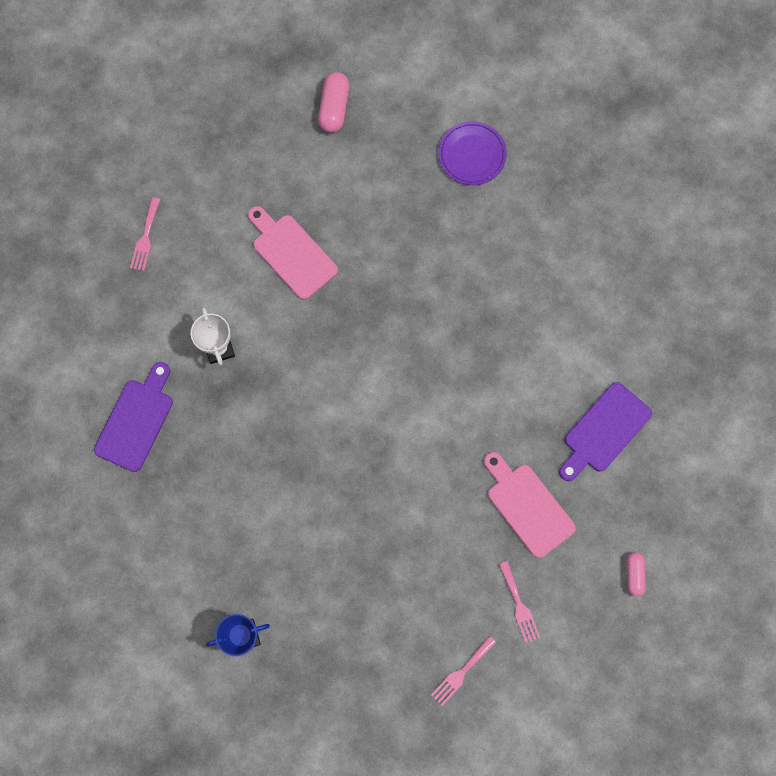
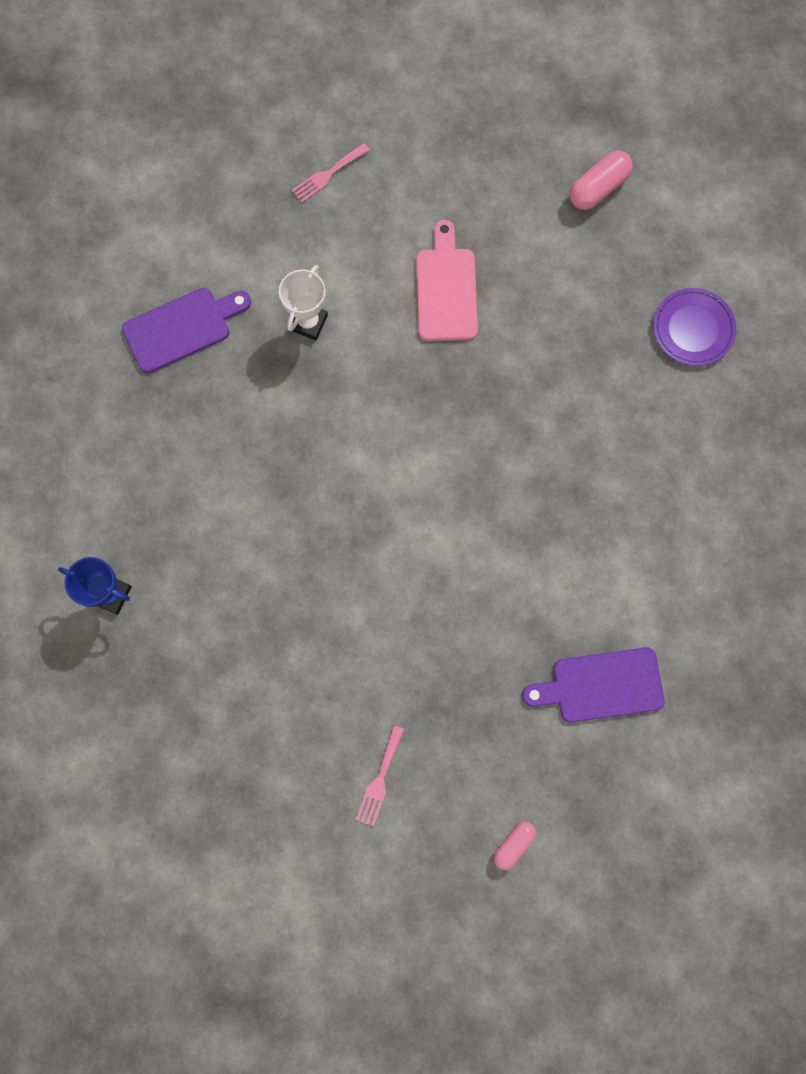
camera: 40 degrees right, 0 degrees up
(461, 673) = (273, 795): pink fork -> none
(527, 506) = (466, 695): pink cutting board -> none

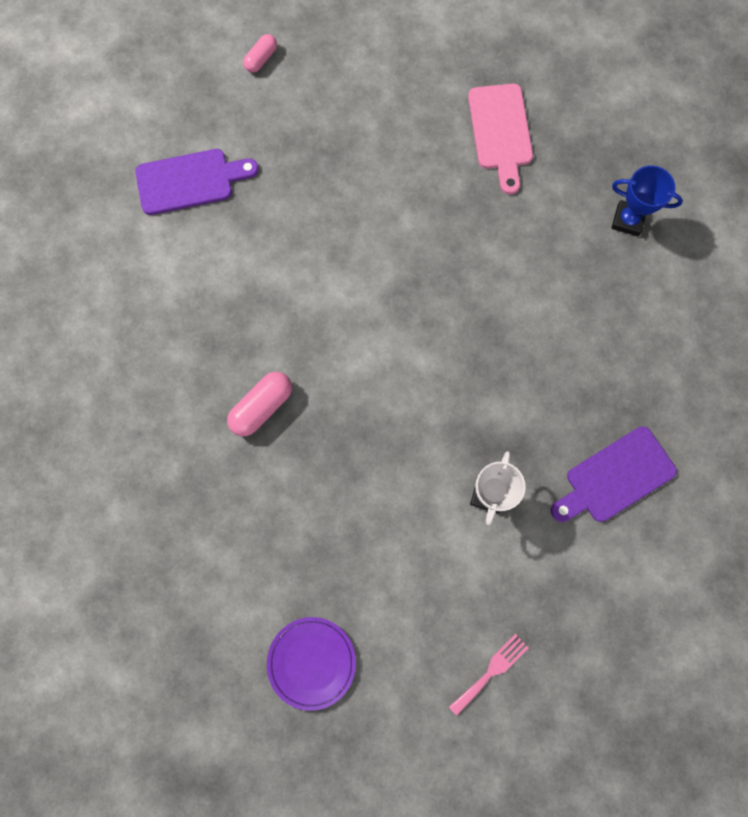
camera: 175 degrees right, 0 degrees up
(380, 780) = (373, 96): pink fork -> none
(446, 289) = (350, 544): pink cutting board -> pink cutting board (500, 132)
(598, 188) = (191, 681): pink capsule -> pink capsule (262, 407)
(693, 329) = (93, 522): purple plate -> purple plate (311, 662)

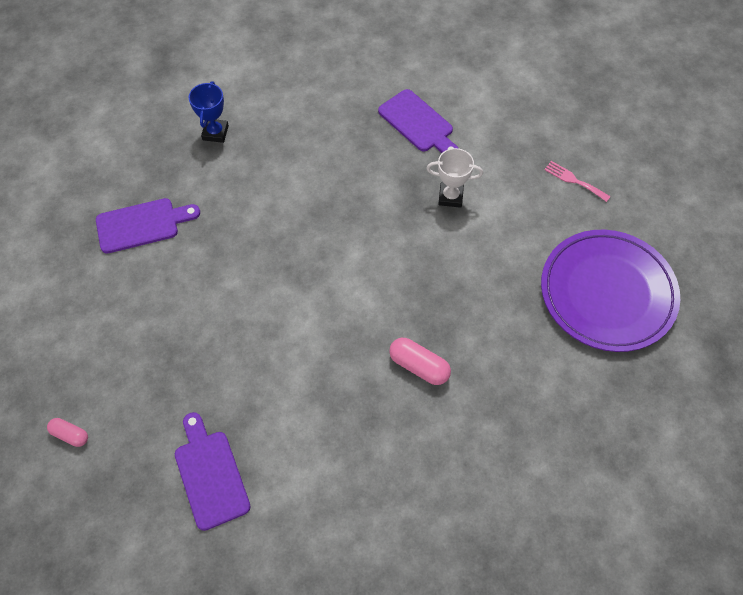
camera: 100 degrees left, 15 degrees down
(311, 662) = (607, 293): purple plate -> purple plate, size x2.00
(500, 132) = (142, 225): pink cutting board -> purple cutting board

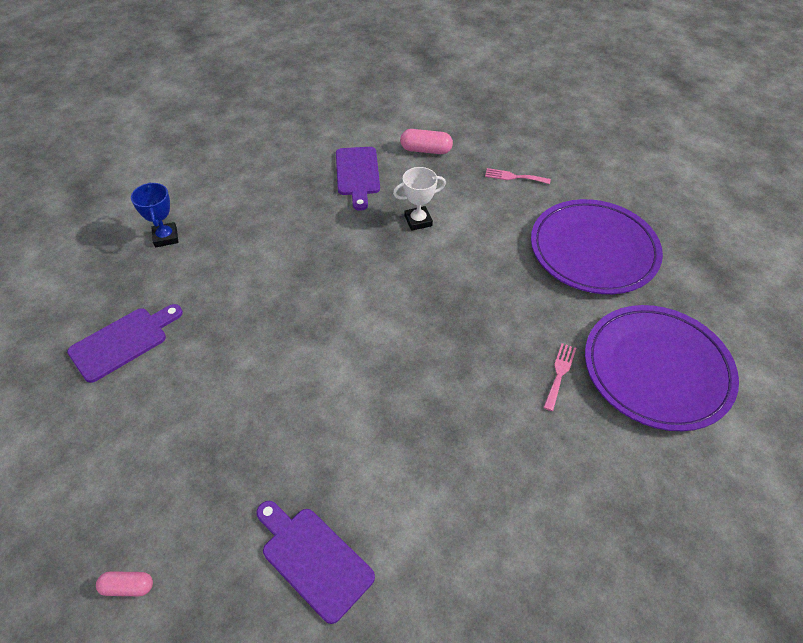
camera: 25 degrees left, 10 degrees down
(418, 123) = (357, 174): purple cutting board -> purple cutting board turned 60 degrees clockwise
(419, 366) = (469, 368): pink capsule -> pink capsule (426, 150)
(498, 404) = (559, 373): none -> pink fork
(593, 439) = (656, 370): none -> purple plate

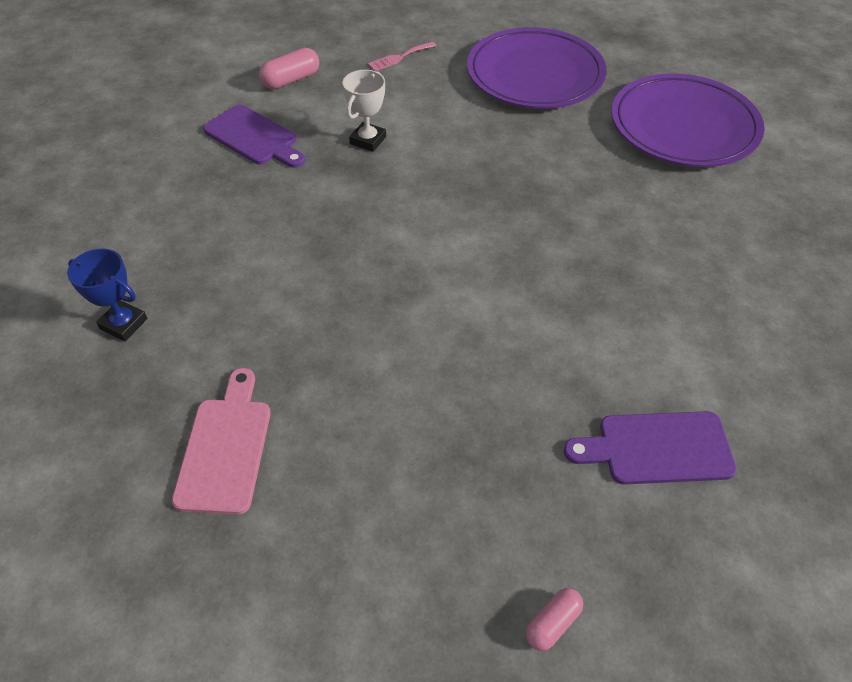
camera: 45 degrees left, 0 degrees up
(123, 342) = (226, 448): purple cutting board -> pink cutting board
(559, 373) = (631, 175): pink fork -> none

